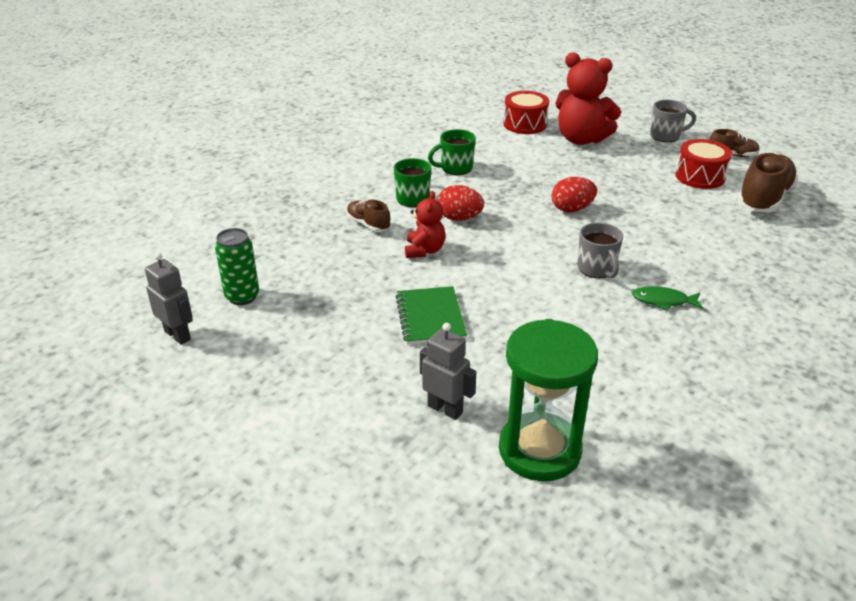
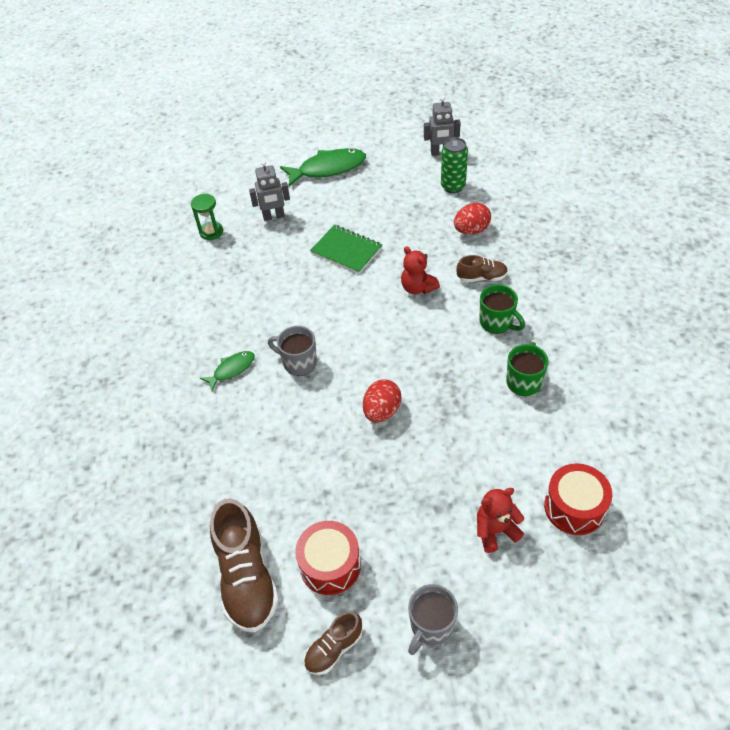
camera: 135 degrees right, 15 degrees up
(300, 418) = (328, 169): none -> green fish
(459, 218) = (440, 332): red egg -> red egg (471, 230)
(539, 450) = (211, 232): green hourglass -> green hourglass, size x0.49
(581, 139) = (495, 531): red teddy bear -> red teddy bear, size x0.56

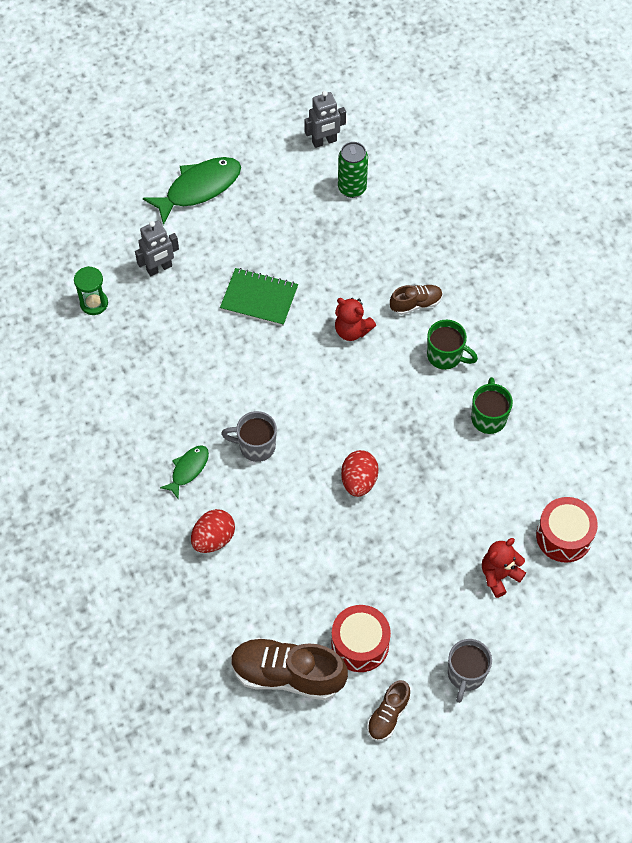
camera: 20 degrees left, 10 degrees up
(247, 577) = (287, 674): brown shoe -> brown shoe turned 135 degrees clockwise
(471, 230) = (388, 245): red egg -> red egg (213, 539)

